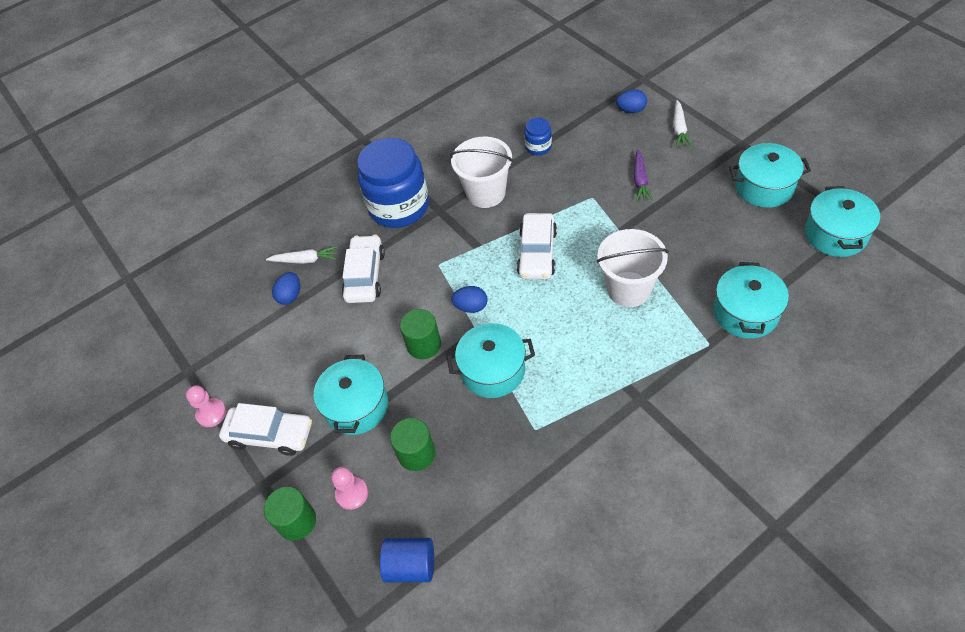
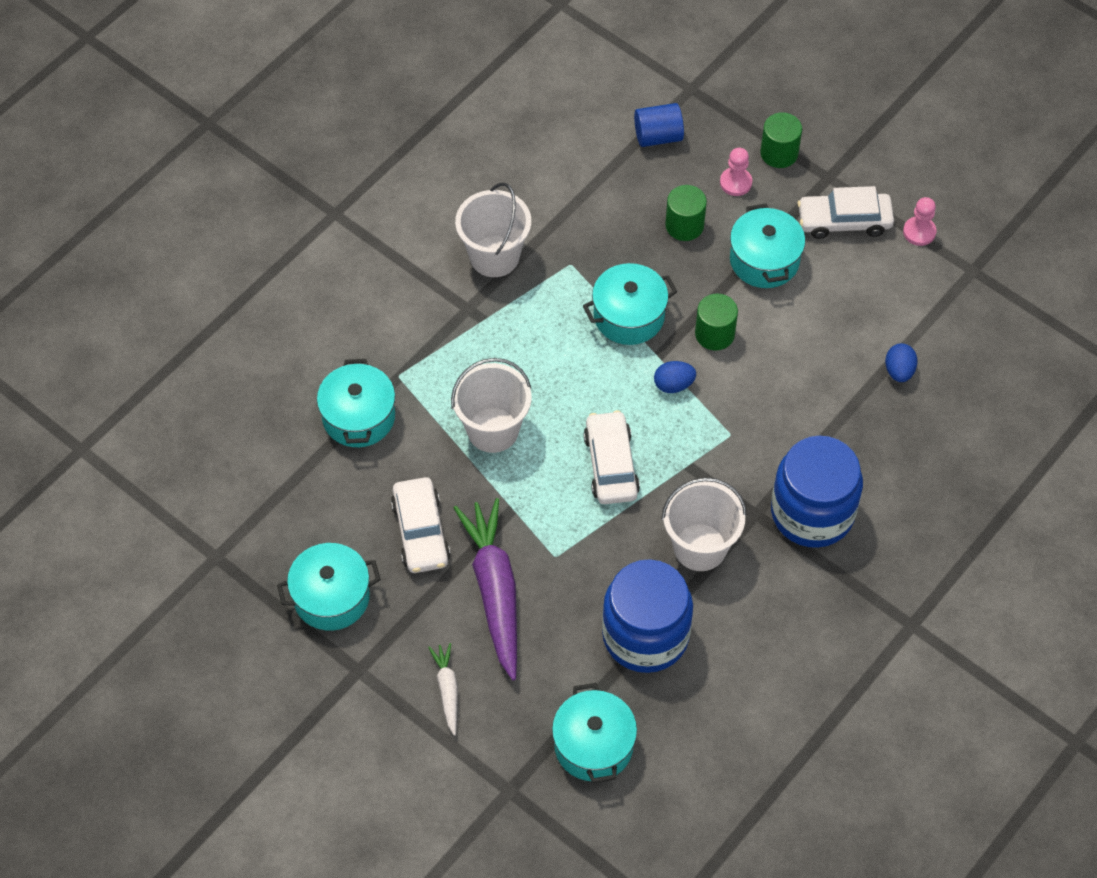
camera: 160 degrees right, 5 degrees up
(305, 260) = (903, 420): white carrot -> none
(365, 275) = (817, 408): white car -> white car (420, 532)
(538, 147) = (645, 635): blue jar -> blue jar, size x2.28
(608, 448) = (494, 256): none -> white bucket
(631, 110) = (520, 721): blue egg -> none
(640, 180) = (494, 591): purple carrot -> purple carrot, size x2.06
(835, 234) = (248, 534): turquoise pot -> turquoise pot (593, 745)

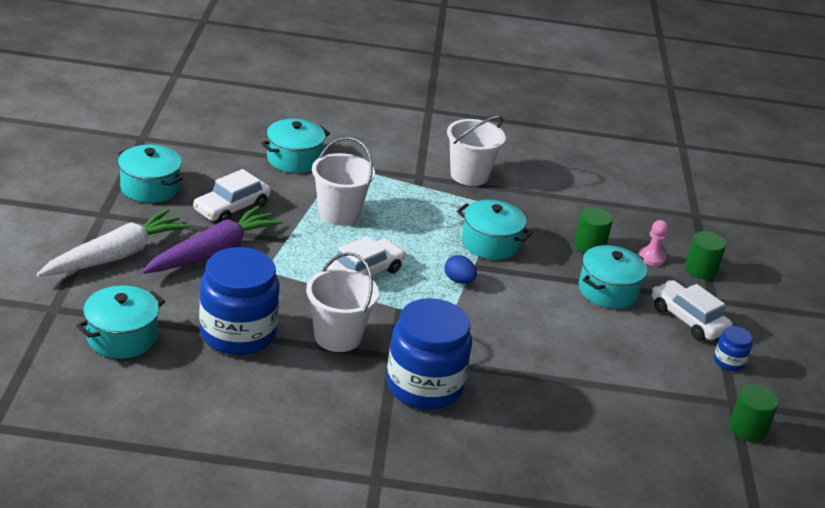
camera: 50 degrees right, 25 degrees down
(447, 690) = (116, 255): white carrot -> white carrot, size x2.06
(658, 136) = (641, 213): blue cylinder -> none
(714, 334) = (521, 286): green cylinder -> green cylinder (747, 428)
(899, 371) = (598, 392): blue egg -> none
(919, 232) = (728, 361): pink pawn -> blue jar

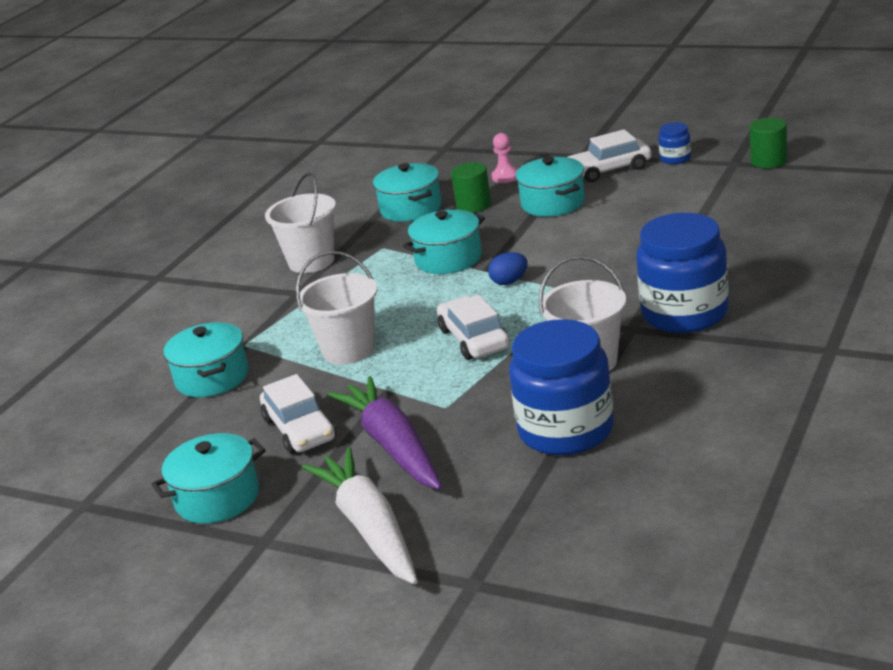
camera: 60 degrees left, 5 degrees down
(122, 337) = (552, 521): turquoise pot -> turquoise pot (411, 208)
(700, 270) = (534, 155): green cylinder -> none

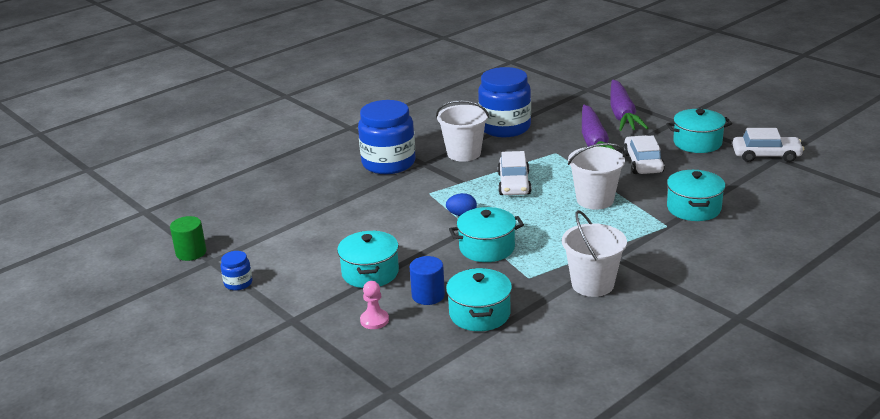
camera: 160 degrees left, 0 degrees up
(369, 527) = (622, 114): white carrot -> purple carrot
(473, 205) = (428, 295): green cylinder -> blue cylinder
(609, 169) = (294, 292): white car -> white car (766, 155)

